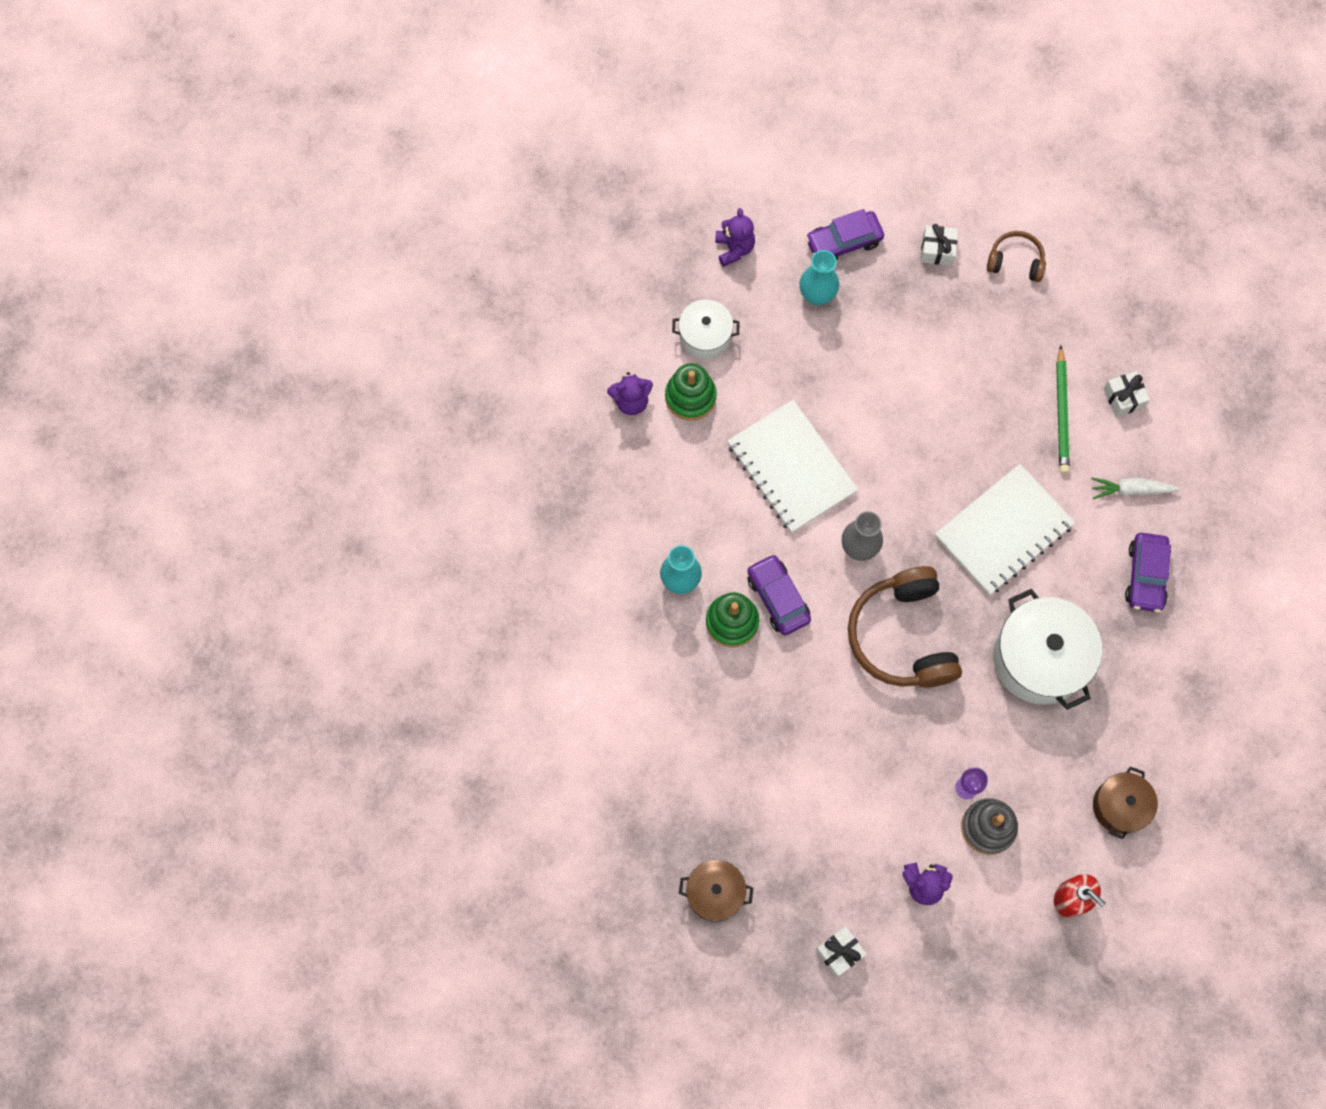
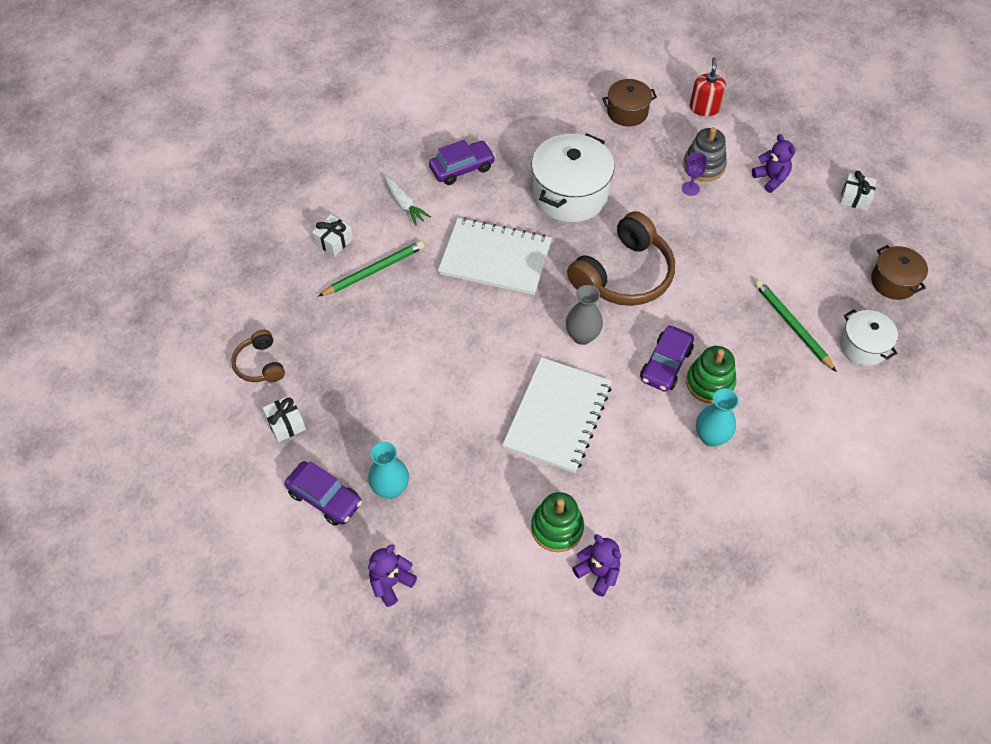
camera: 125 degrees left, 15 degrees down
(705, 336) = (493, 552): white pot -> white pot (863, 346)
(736, 748) = (792, 326): none -> green pencil

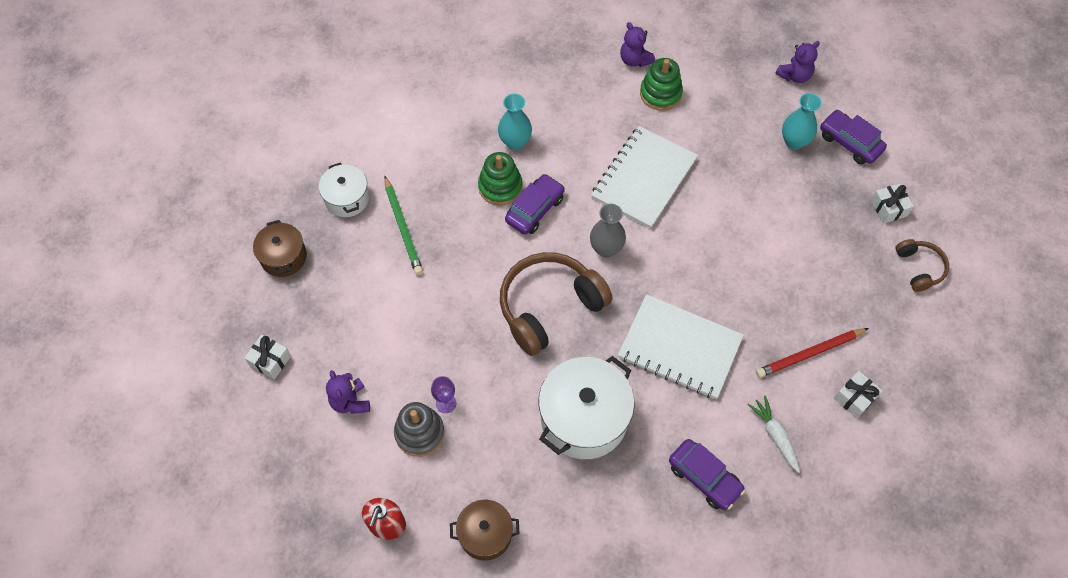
camera: 170 degrees left, 5 degrees up
(374, 271) = (809, 353): green pencil -> red pencil
(462, 168) = (704, 477): purple car -> purple car turned 120 degrees counterclockwise

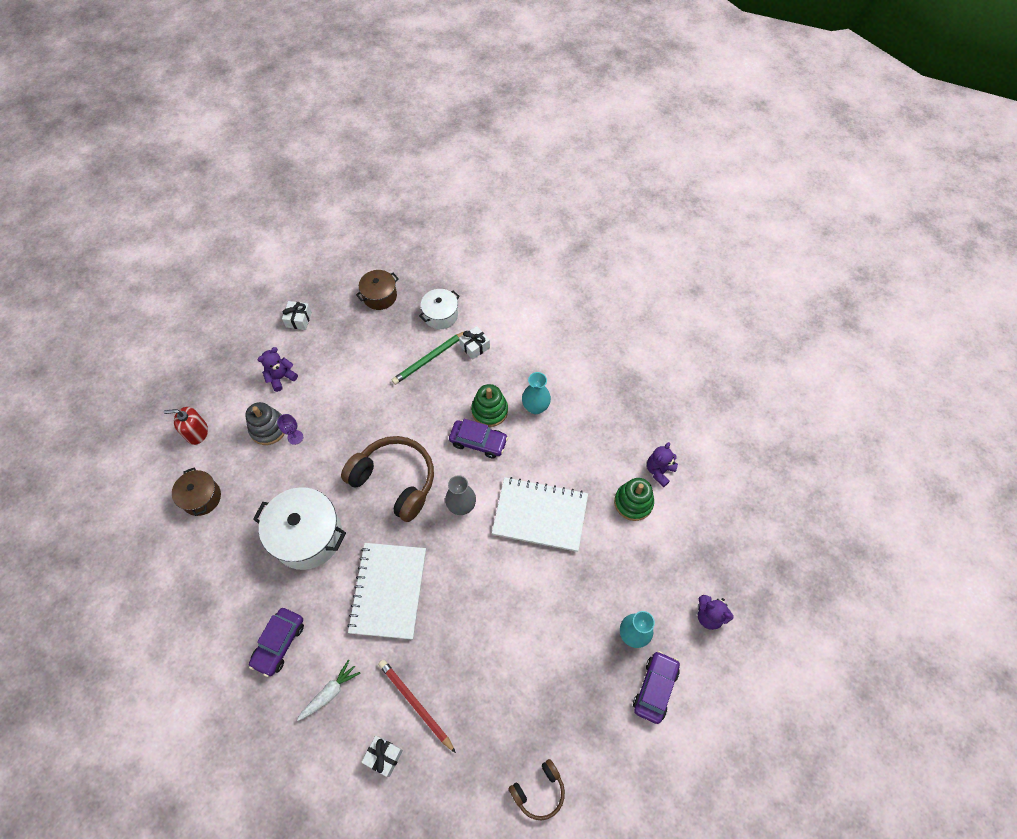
camera: 70 degrees right, 0 degrees up
(888, 208) = (595, 745): white gift -> white gift (474, 346)

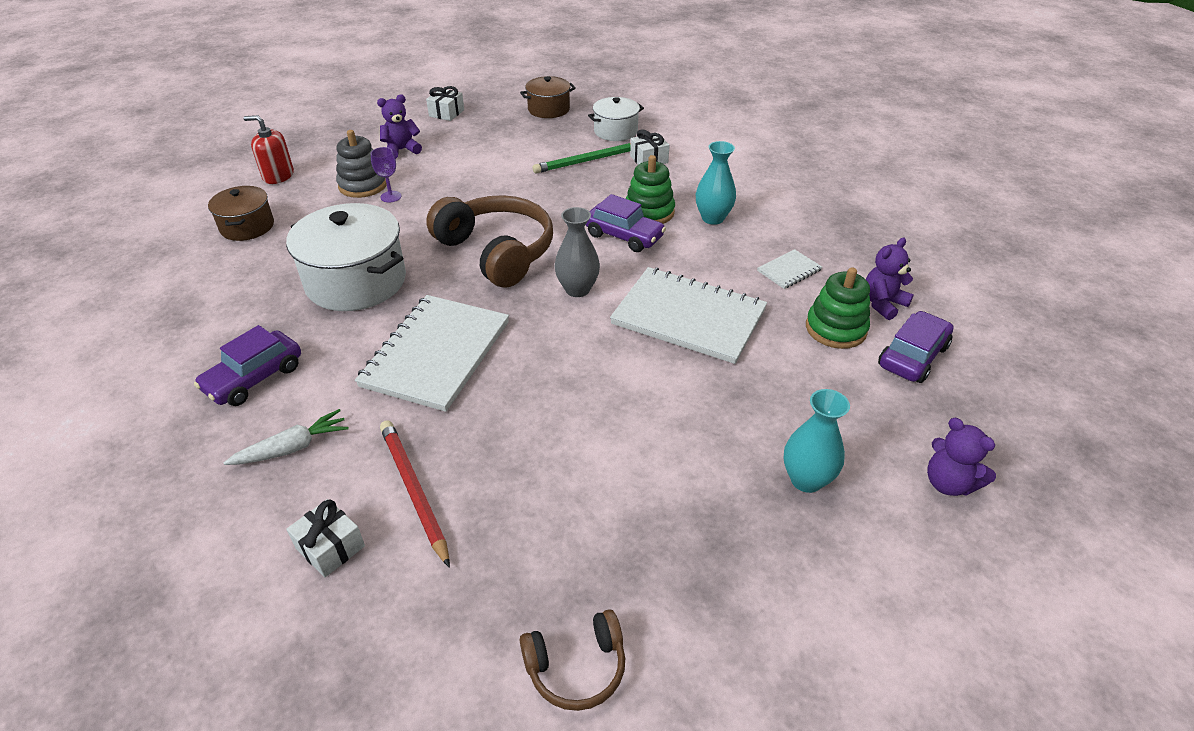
camera: 15 degrees right, 20 degrees down
(596, 452) = (789, 270): none -> white notebook
(655, 688) = (833, 562): purple car -> purple car (912, 356)

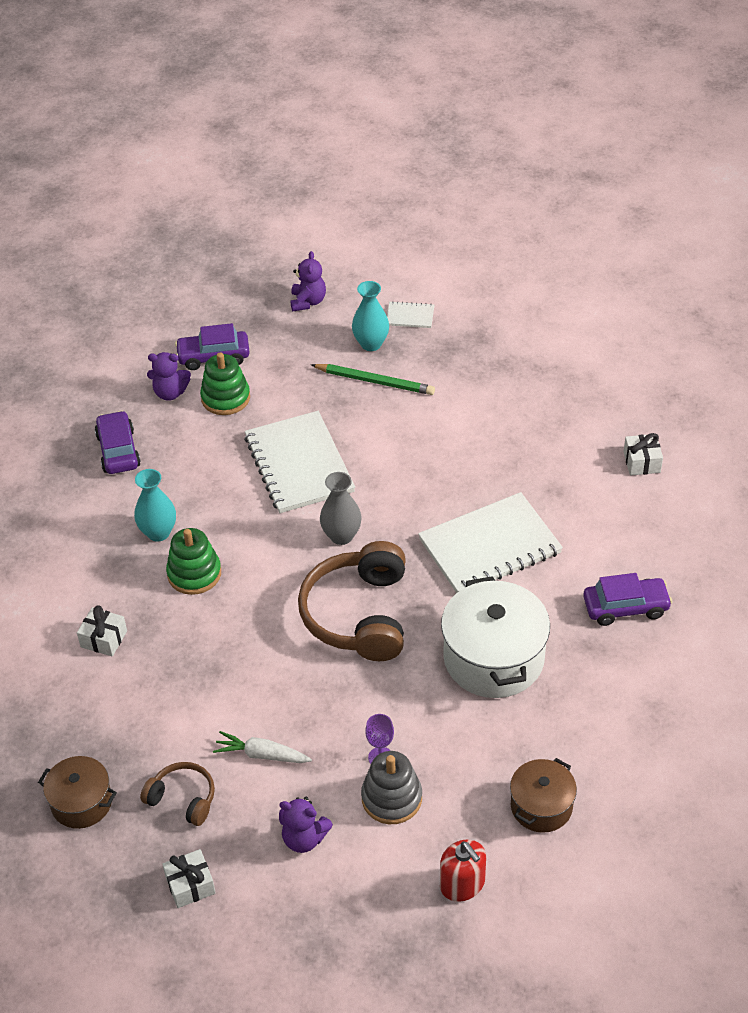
camera: 135 degrees left, 5 degrees up
(292, 448) = (629, 535): white carrot -> white carrot (262, 754)
(414, 491) = (576, 464): red pencil -> none
(576, 667) = (565, 347): brown headphones -> brown headphones (183, 799)
(587, 161) = (156, 678): green pencil -> green pencil (374, 381)
(615, 131) = (72, 706): white pot -> none
(624, 236) = (246, 562): purple car -> purple car (118, 451)
(789, 270) = (183, 452): white notebook -> white notebook (410, 316)

